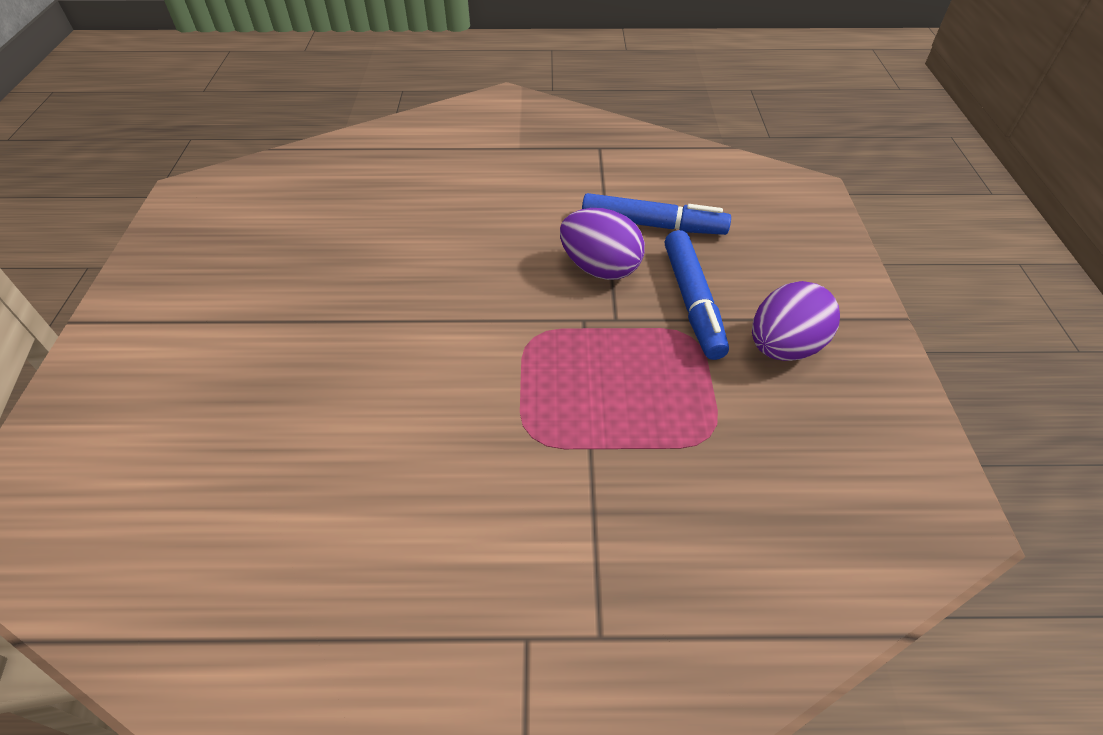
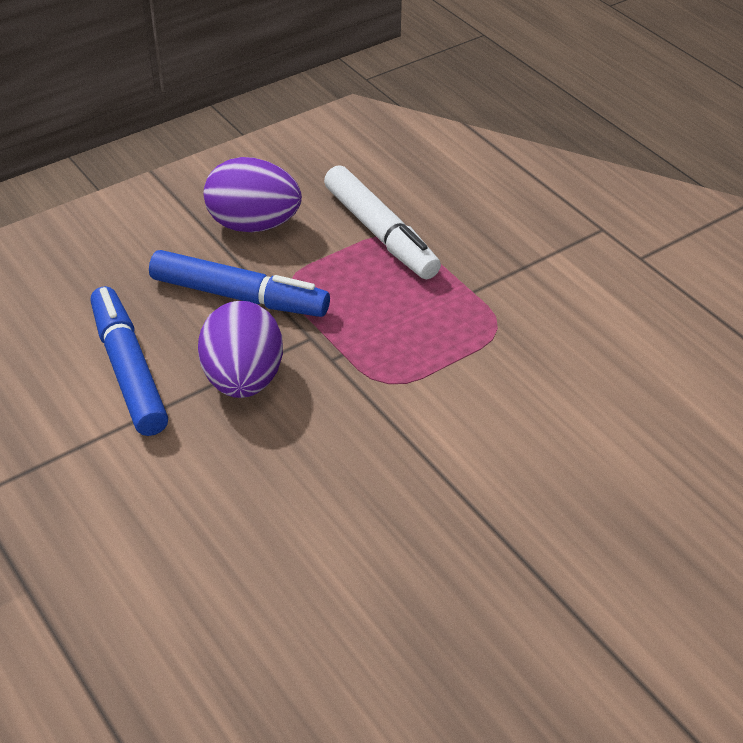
camera: 125 degrees left, 5 degrees down
(692, 301) = (239, 296): blue marker -> blue marker turned 60 degrees clockwise
(719, 426) = (380, 233): none -> white marker

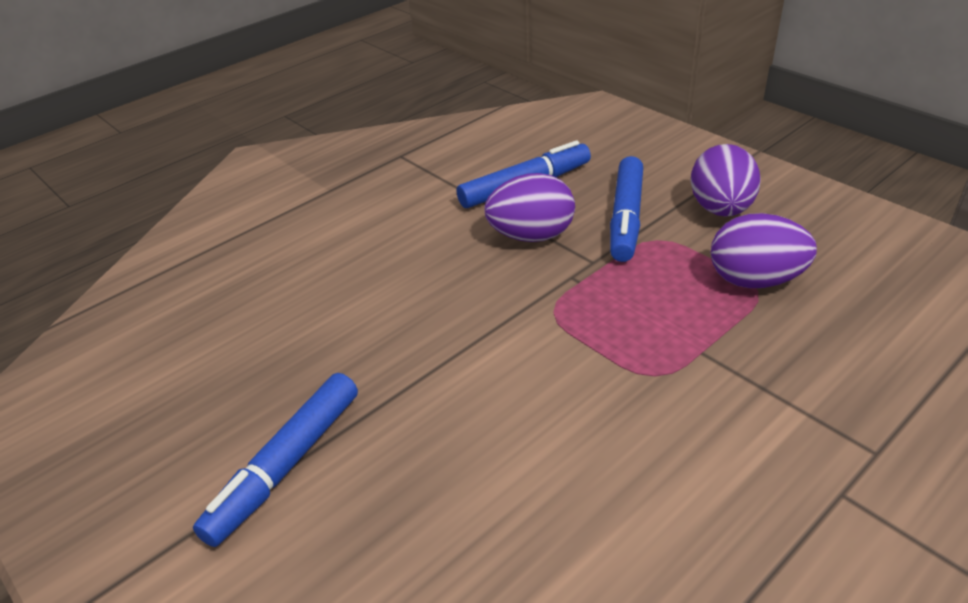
camera: 85 degrees right, 5 degrees down
(380, 233) = (755, 280): white marker -> purple egg
(587, 628) = (286, 465): none -> blue marker

